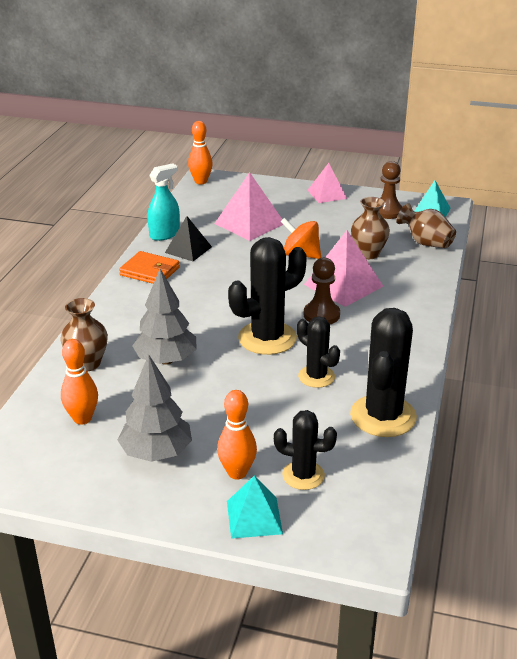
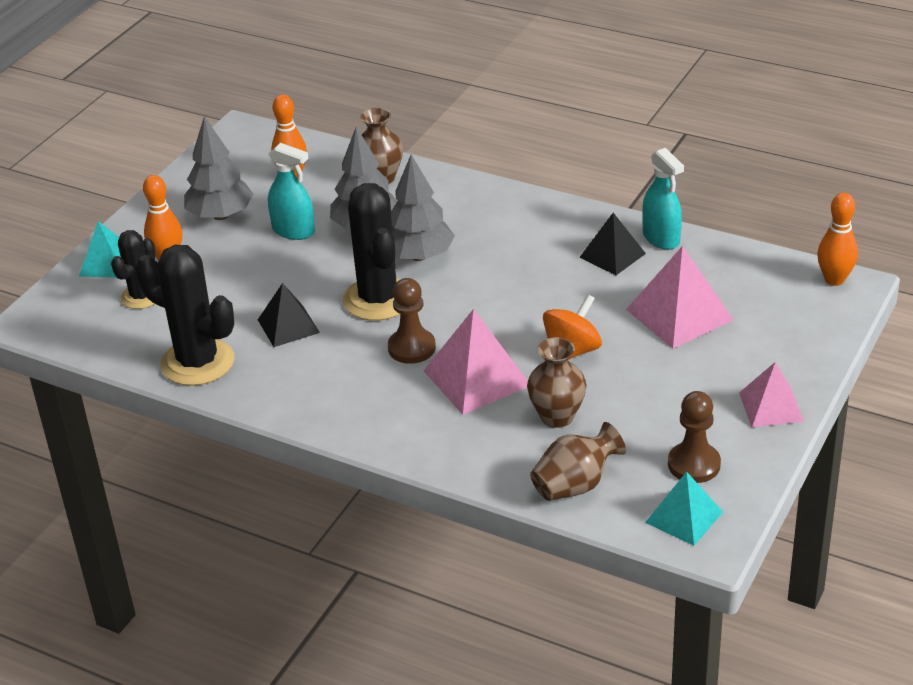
camera: 105 degrees right, 5 degrees up
(150, 271) = (562, 223): orange wallet -> none
(178, 399) = (293, 231): none -> turquoise spray bottle
(204, 328) = (418, 256): none -> grey tree
(316, 376) = (288, 326): black cactus -> black pyramid

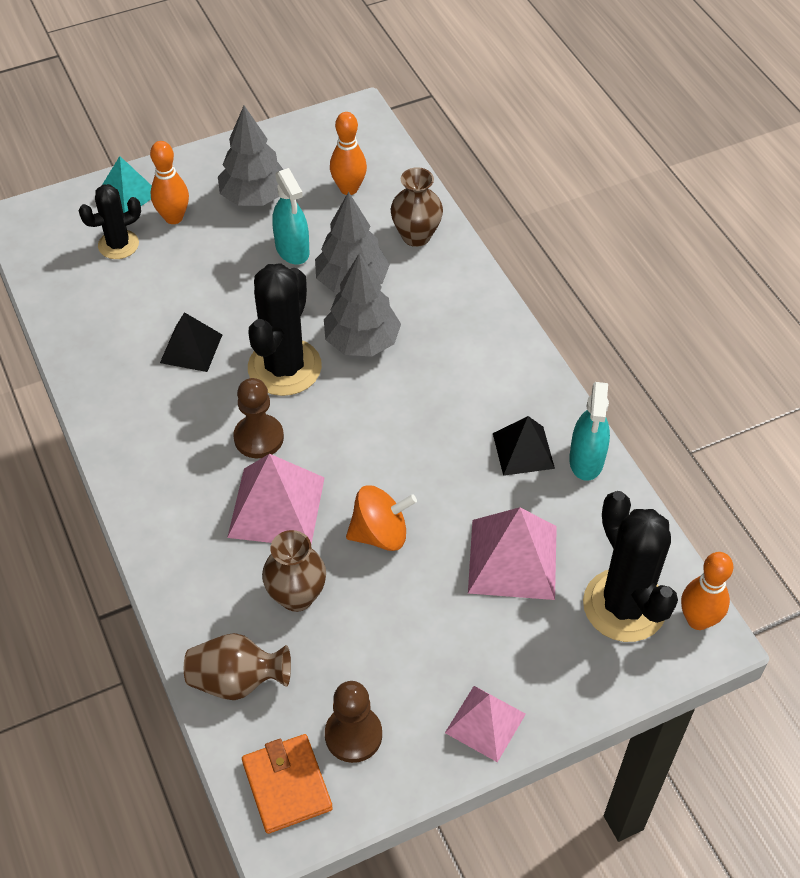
camera: 35 degrees right, 15 degrees up
(197, 362) = (92, 340): black cactus -> black cactus (624, 605)
(684, 517) = (287, 785): turquoise pyramid -> orange wallet

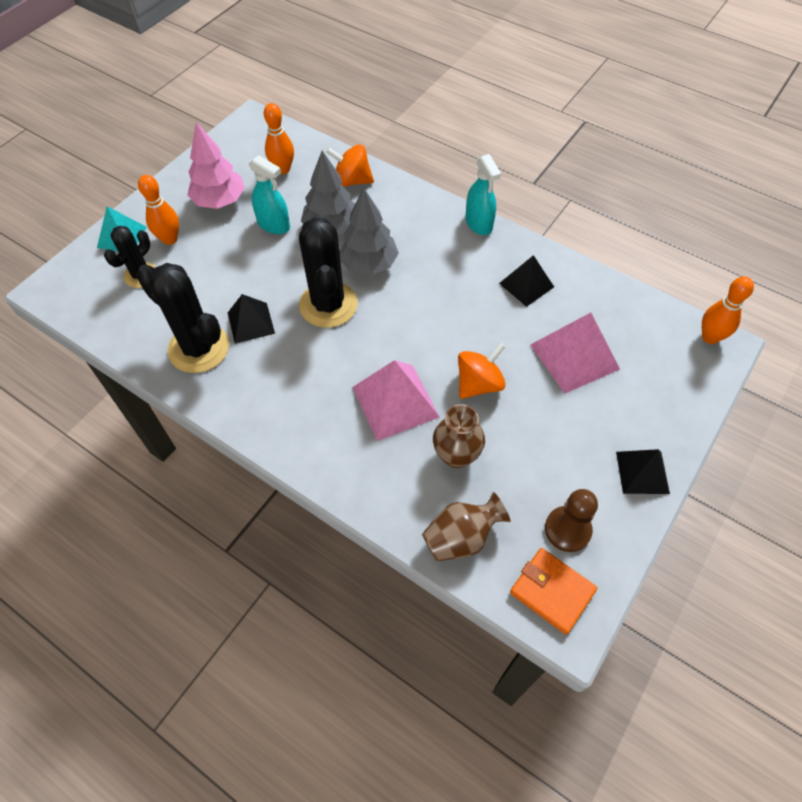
camera: 30 degrees left, 5 degrees up
(254, 197) = (219, 201): grey tree -> pink tree
(259, 438) = (346, 361): brown pawn -> none
(416, 236) = (352, 181): brown vase -> orange spinning top
(485, 723) = (642, 472): pink pyramid -> black pyramid
(586, 460) = (568, 272): turquoise spray bottle -> turquoise spray bottle (479, 223)
(624, 605) = (662, 351): black cactus -> black cactus (199, 348)

